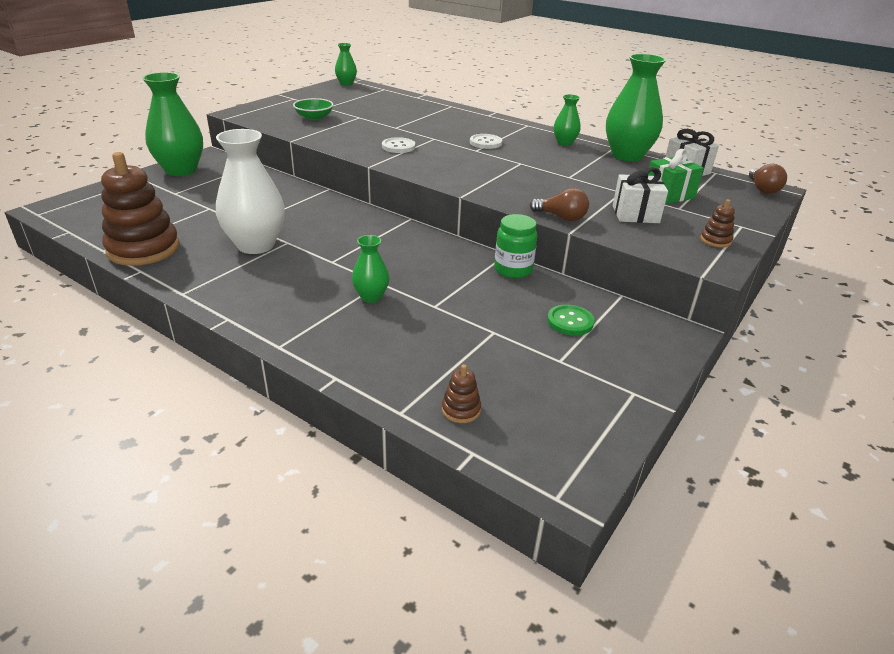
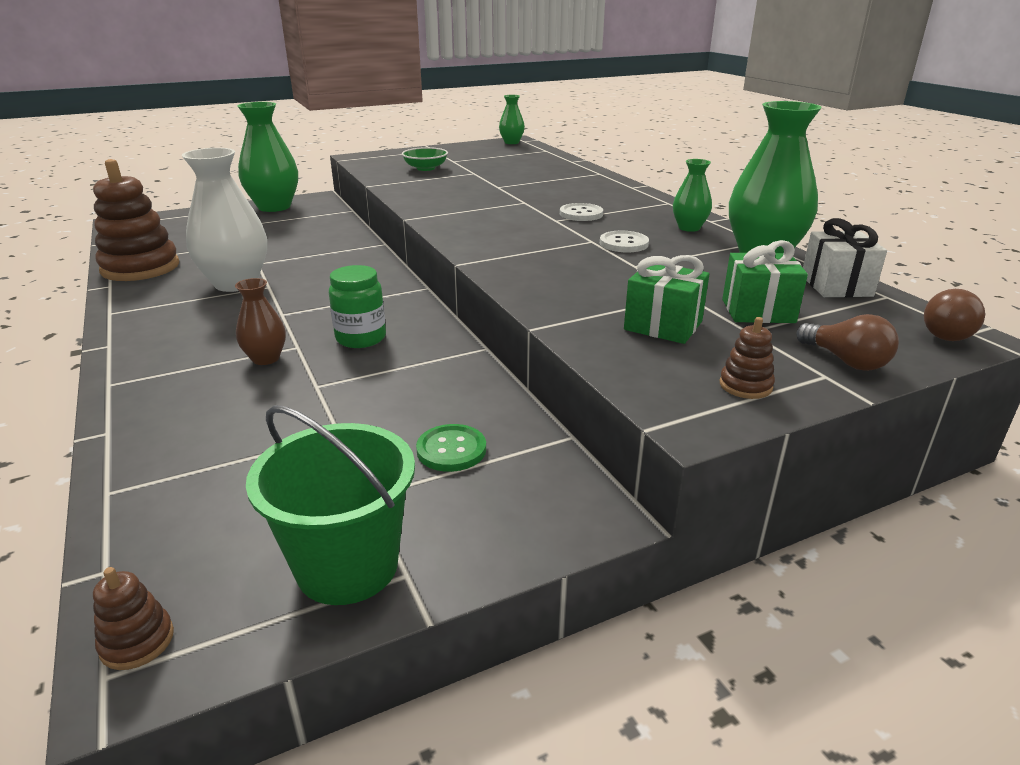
camera: 30 degrees right, 5 degrees down
(371, 297) = (266, 358): green vase -> brown vase
(398, 147) = (469, 205): white button -> white button (623, 244)
(461, 410) = (169, 513): brown stacking toy -> brown stacking toy (137, 641)
(513, 270) = (466, 369): green jar -> green jar (361, 338)
(561, 217) = (547, 309): brown light bulb -> brown light bulb (845, 361)
(600, 400) = (347, 566): none -> green bucket
(635, 214) = (663, 326): white gift -> green gift

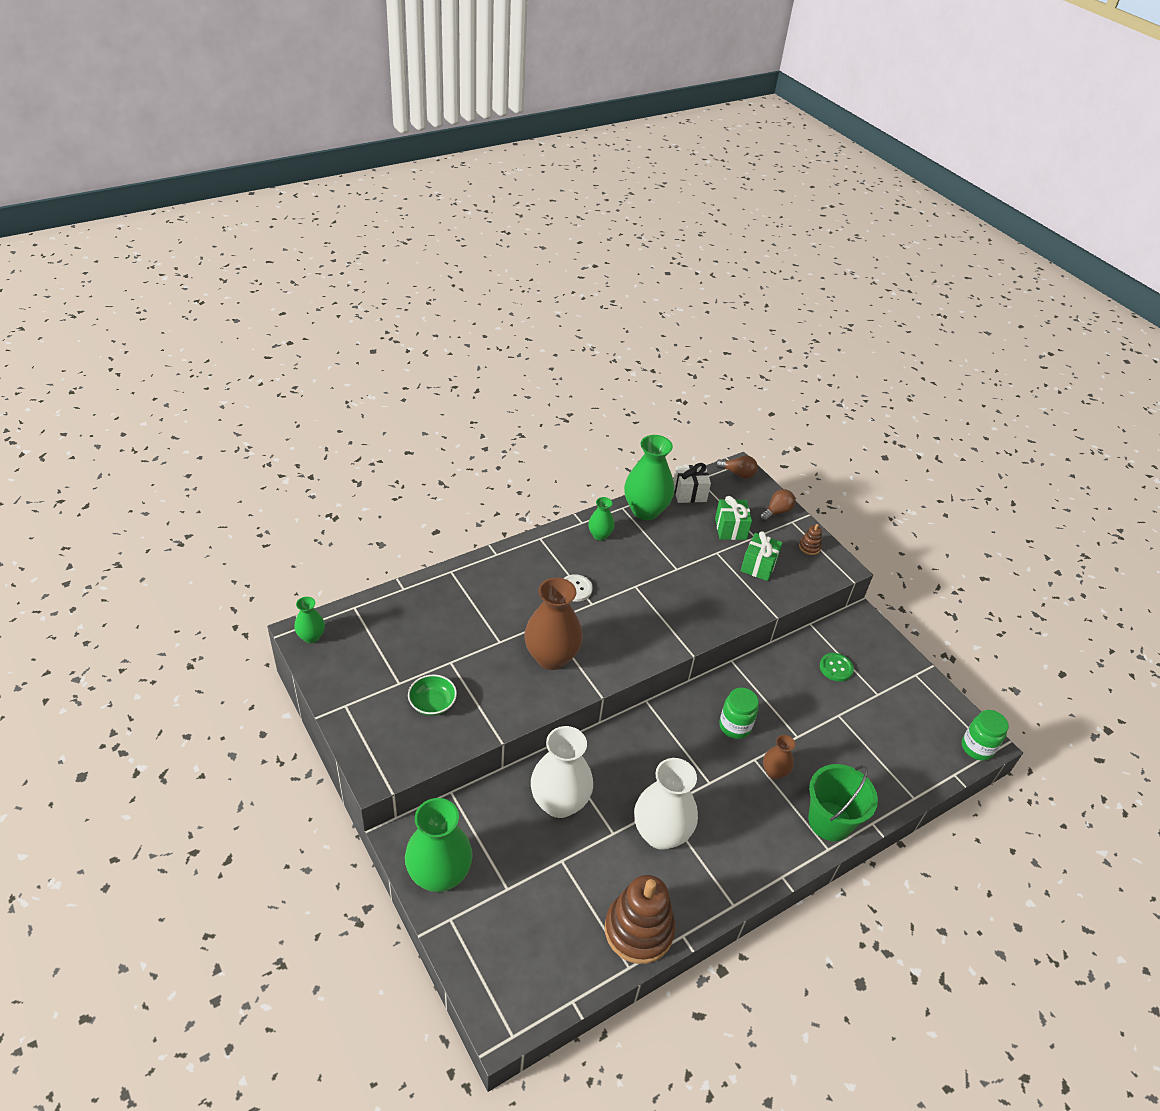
camera: 100 degrees left, 15 degrees up
(137, 641) = (977, 748): brown stacking toy -> green jar
(312, 244) = (559, 802): none -> white vase
(347, 566) = (919, 693): green bucket -> green bucket (830, 821)
(471, 202) = (551, 657): none -> brown vase
(623, 244) = (638, 570): white button -> none

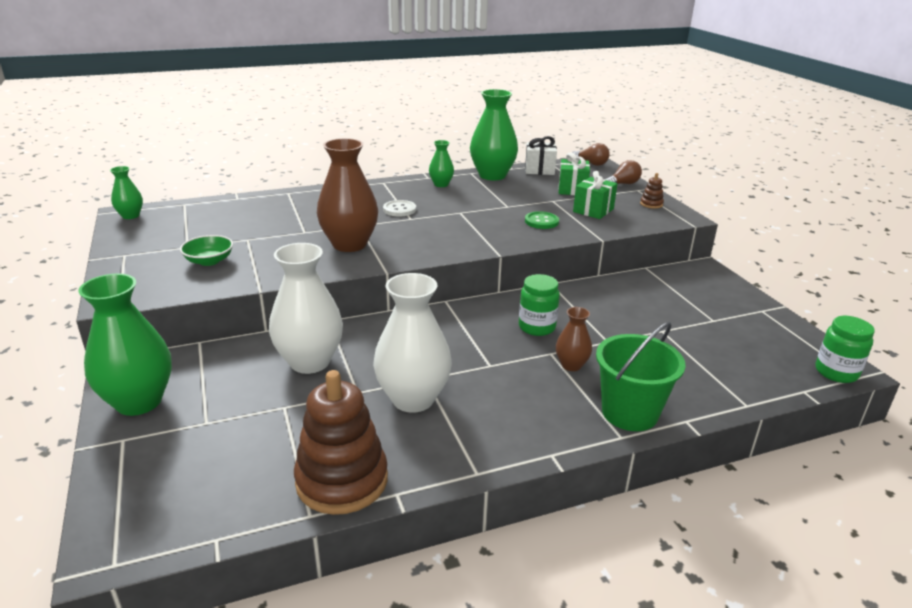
camera: 15 degrees right, 15 degrees down
(836, 668) = (667, 298): green button -> green button (541, 221)

